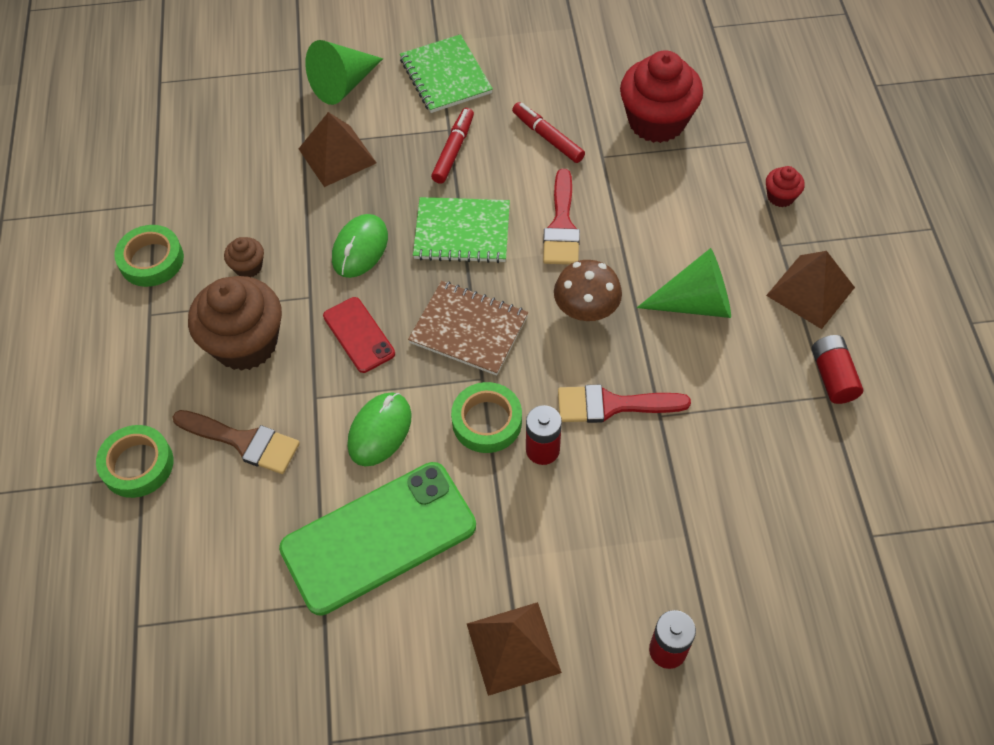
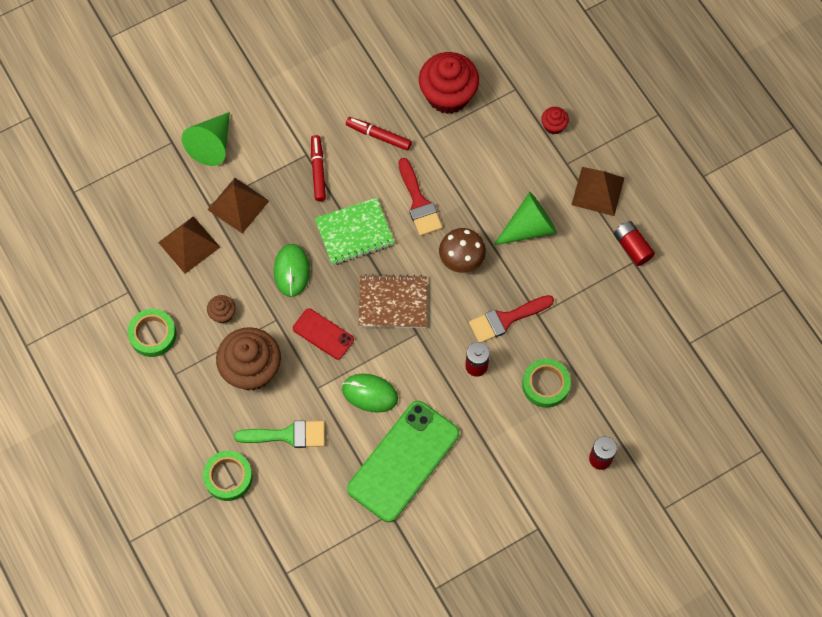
camera: 25 degrees left, 10 degrees up
(244, 442) = (287, 435): brown brush -> green brush
(380, 431) = (370, 393): green mouse -> green mouse turned 75 degrees counterclockwise
(446, 76) = (283, 110): green notebook -> none
(487, 421) = (433, 361): green tape -> green tape (545, 384)
(513, 647) = (513, 493): brown pyramid -> brown pyramid (189, 244)

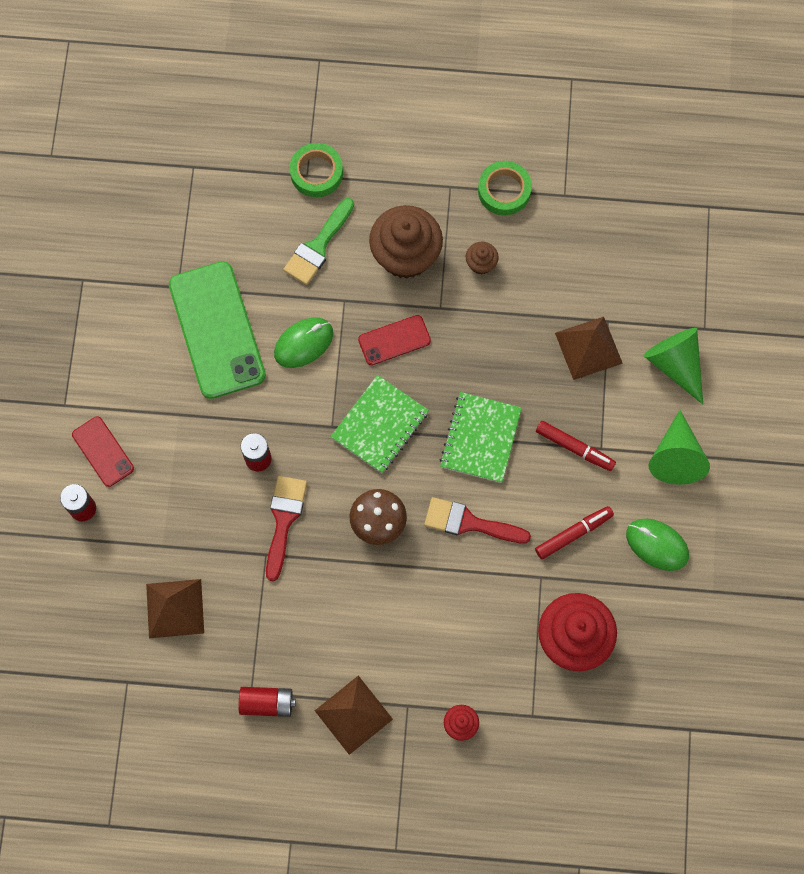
camera: 125 degrees right, 5 degrees up
(189, 244) = (577, 277): brown pyramid -> brown pyramid (175, 608)
(291, 271) = (481, 353): green mouse -> green mouse (657, 545)
(393, 302) = (379, 425): brown notebook -> green notebook
(529, 227) = (364, 613): green cone -> green cone (676, 456)
(545, 384) = (191, 510): green tape -> none
(551, 475) = (103, 451): none -> red phone

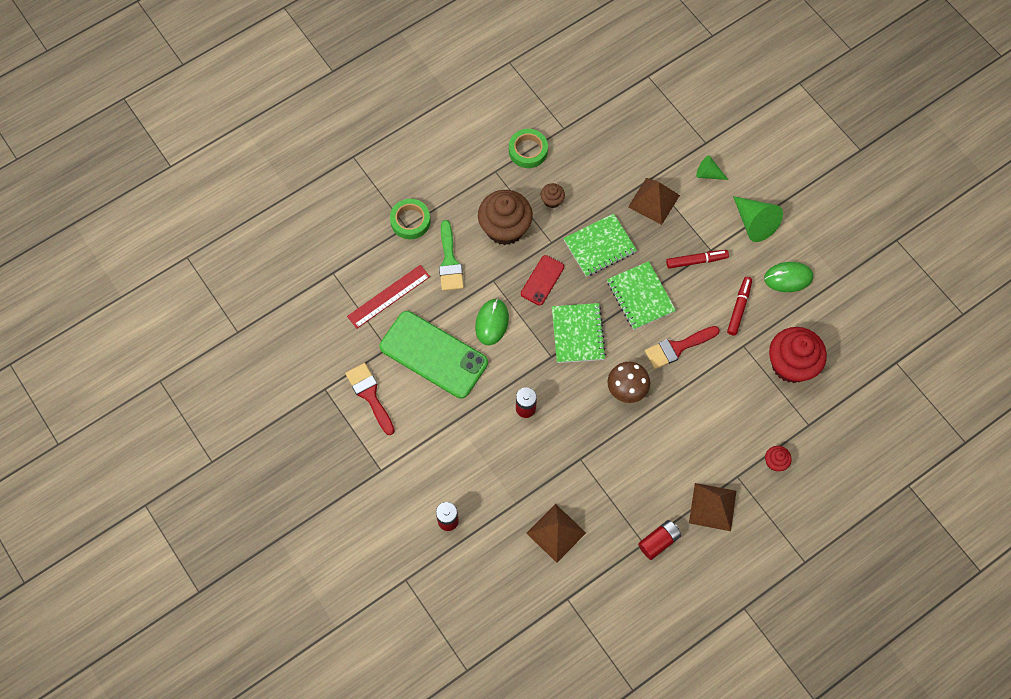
camera: 40 degrees left, 5 degrees down
(103, 451) = (429, 478): red phone -> none
(226, 235) = (388, 296): none -> red ruler
(284, 520) = (572, 431): red brush -> red brush (370, 395)
(486, 351) = (599, 246): none -> green notebook
(675, 364) = (708, 174): green cone -> green cone, size x0.58

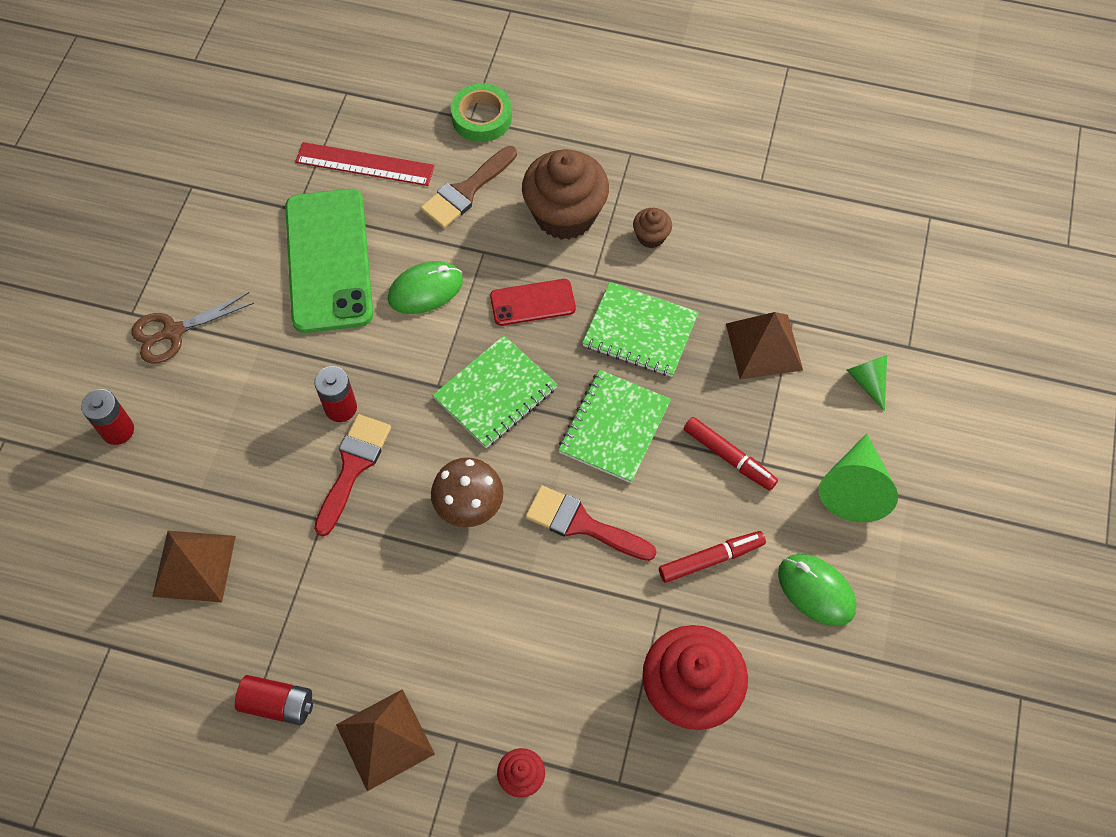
camera: 50 degrees right, 5 degrees down
(370, 395) = (220, 234): red brush -> red brush (353, 466)
(411, 457) = (173, 332): none -> brown scissors
(449, 262) = (466, 191): green brush -> brown brush
(528, 151) = (691, 166): green tape -> none

